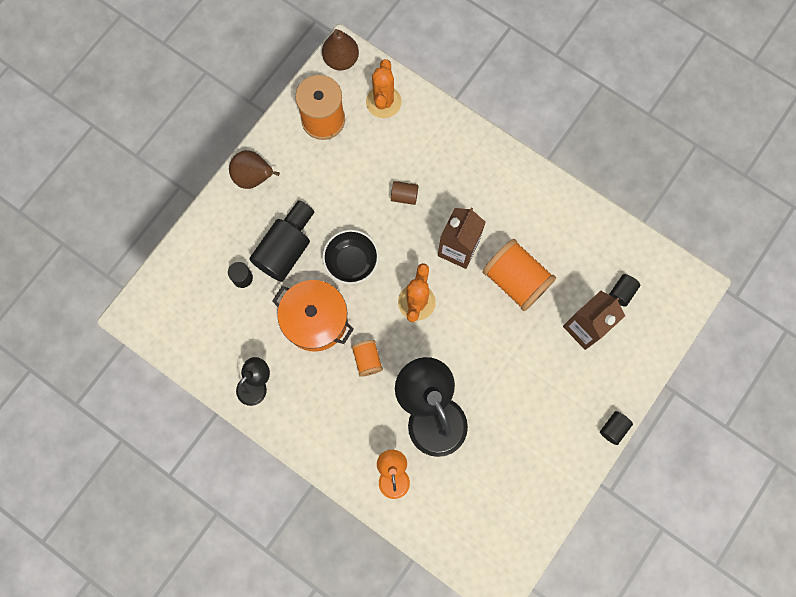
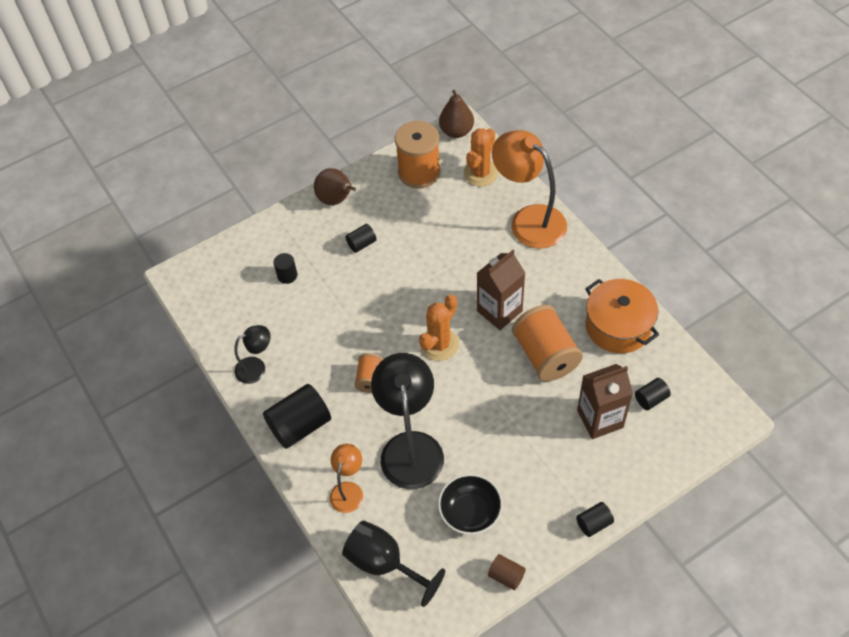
camera: 25 degrees right, 20 degrees down
(282, 255) = (331, 268): black cylinder -> black cylinder (300, 425)
(315, 320) = (337, 330): orange pot -> orange pot (618, 326)
(351, 262) = (393, 292): black bowl -> black bowl (470, 512)
(404, 196) = (467, 253): brown cylinder -> brown cylinder (506, 576)
(449, 141) = (529, 220): none -> orange lamp
(452, 531) = (385, 563): none -> black goblet

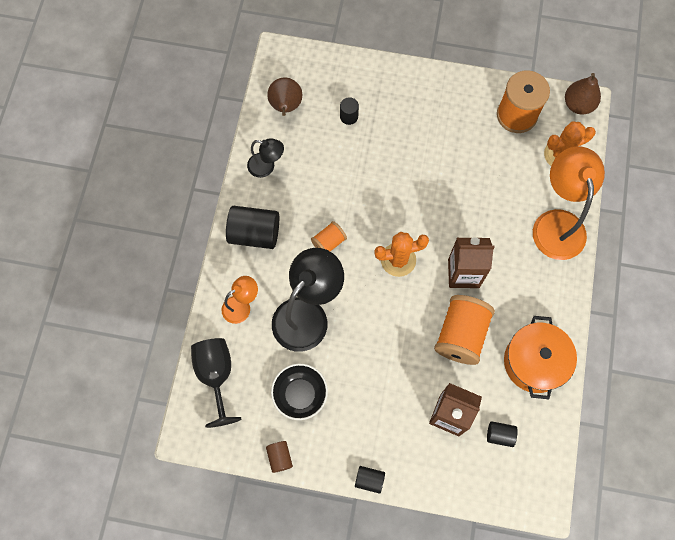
camera: 40 degrees right, 15 degrees up
(336, 200) = (437, 86): brown pear -> brown pear (285, 106)
(361, 244) = (421, 136): black cylinder -> none

